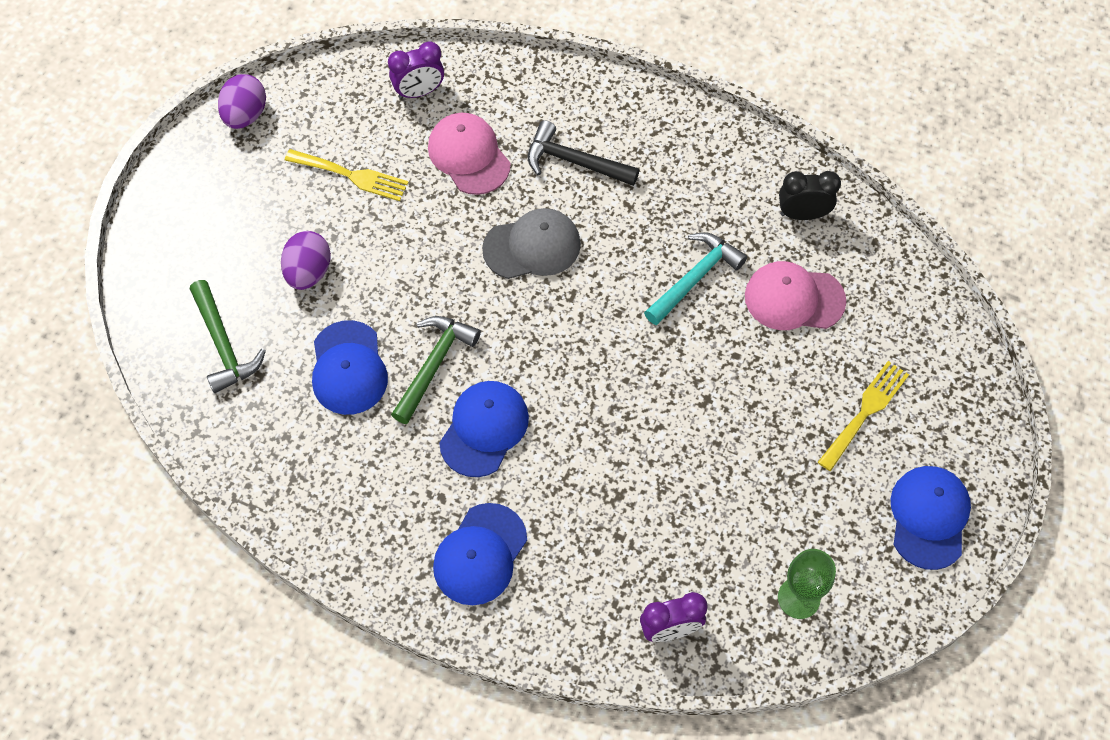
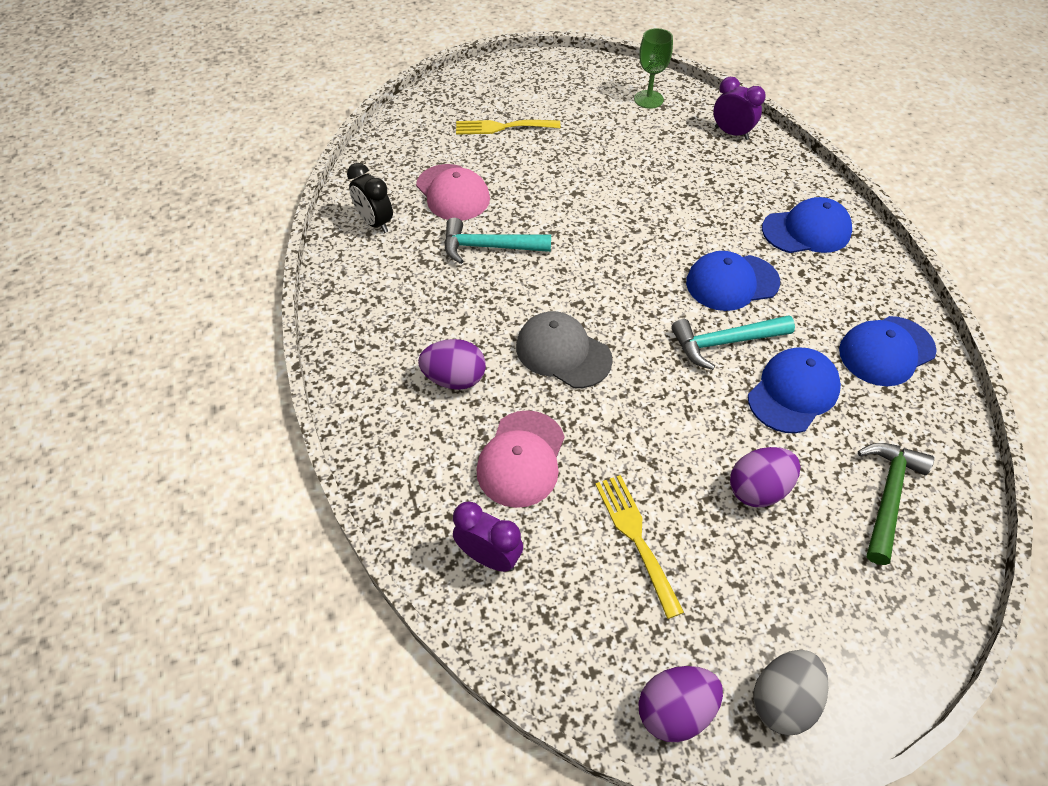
camera: 130 degrees left, 10 degrees down
(195, 168) = (782, 700): none -> grey egg
(434, 364) = (724, 343): green hammer -> turquoise hammer
(574, 162) = (454, 379): black hammer -> purple egg
(929, 517) = (541, 78): blue cap -> blue cap (886, 351)

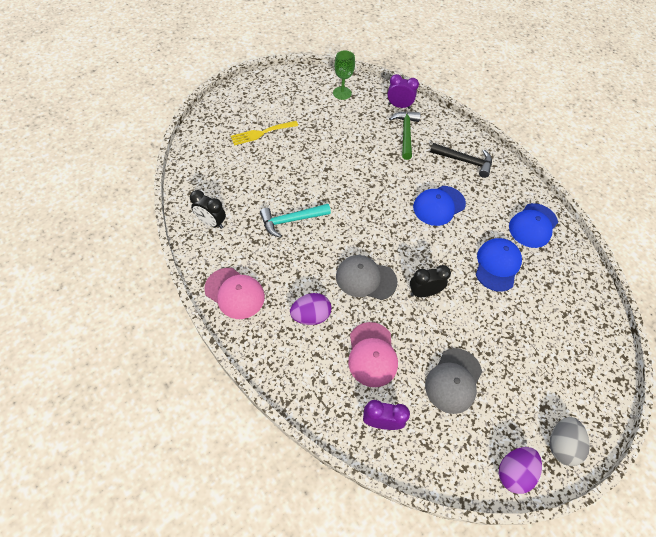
camera: 25 degrees left, 5 degrees up
(453, 193) = (251, 188): pink cap -> pink cap (235, 293)
(636, 537) = (453, 380): yellow fork -> grey cap
(647, 397) = (424, 292): none -> black clock
(724, 343) = (450, 245): turquoise hammer -> none
(758, 489) = (503, 329): purple egg -> none
(806, 231) = (464, 161): blue cap -> black hammer
(887, 496) = (565, 311): green hammer -> green hammer (405, 133)

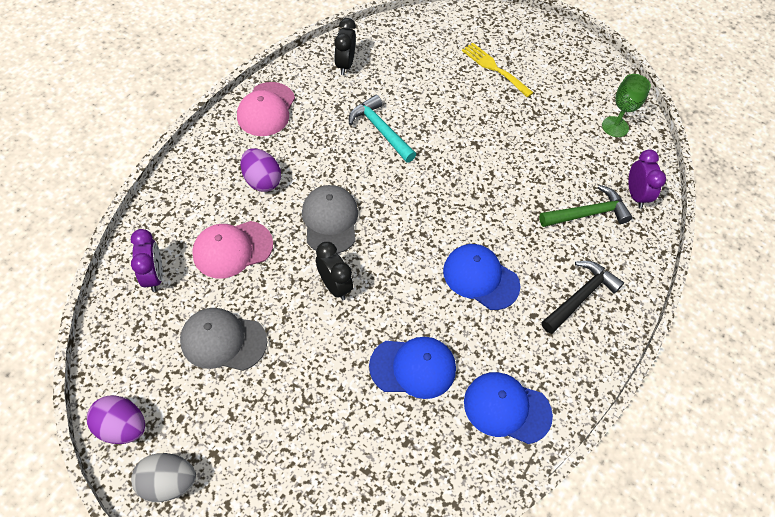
camera: 70 degrees right, 0 degrees up
(464, 161) = (580, 296): black hammer -> black hammer turned 135 degrees counterclockwise

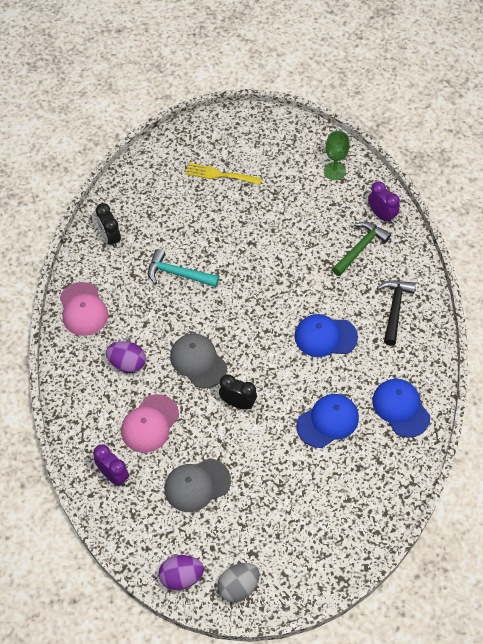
camera: 30 degrees left, 0 degrees up
(507, 408) = (400, 408): blue cap -> blue cap turned 75 degrees clockwise

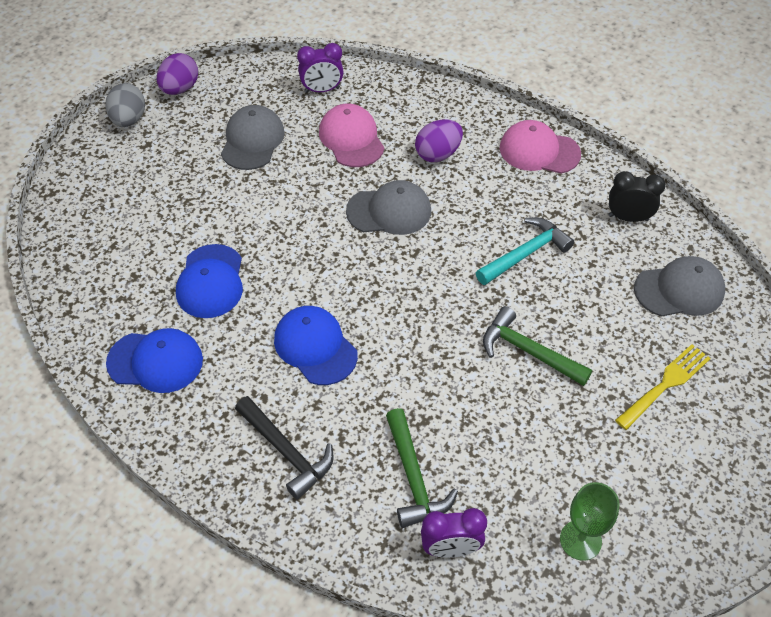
camera: 125 degrees right, 5 degrees down
(150, 193) = (679, 290): none -> grey cap
(237, 403) = (308, 217): black clock -> none
(246, 239) = (528, 351): none -> green hammer
(325, 337) = (315, 347): blue cap -> blue cap turned 75 degrees counterclockwise

